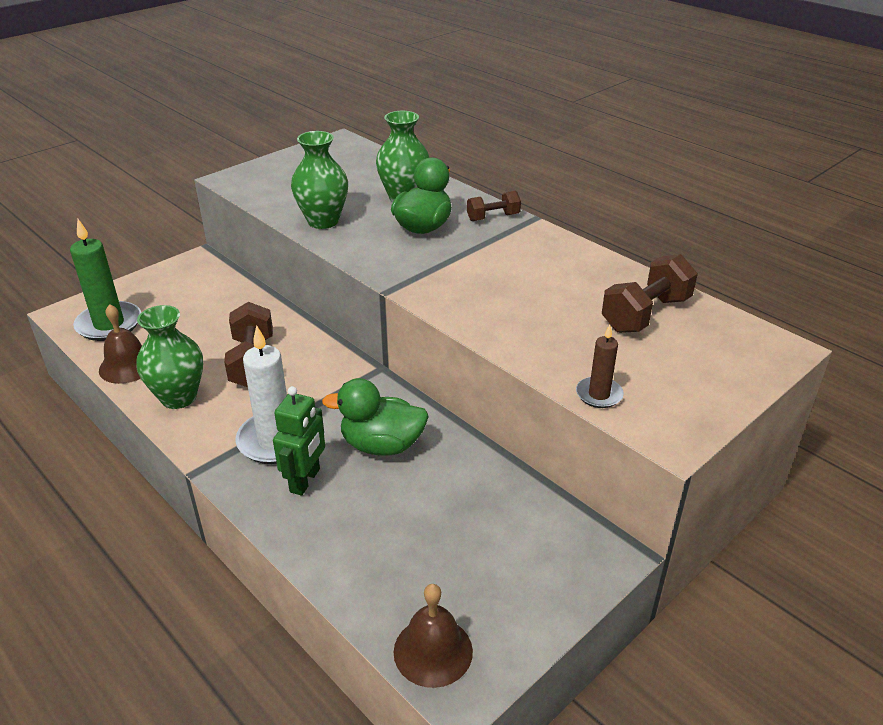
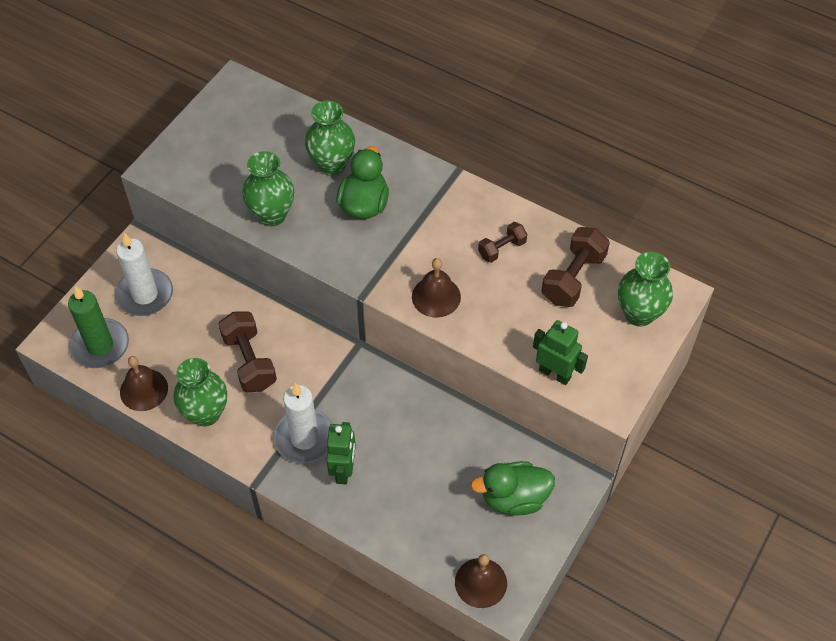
camera: 15 degrees left, 20 degrees up
(180, 295) = (145, 295): none -> white candle
(382, 445) = (388, 423): green duck -> green duck (514, 498)
(472, 304) = (436, 296): none -> brown bell
(493, 217) = (420, 177): brown dumbbell -> brown dumbbell (502, 249)
(599, 394) = (555, 373): brown candle -> green robot
(726, 357) = (639, 314): none -> green vase

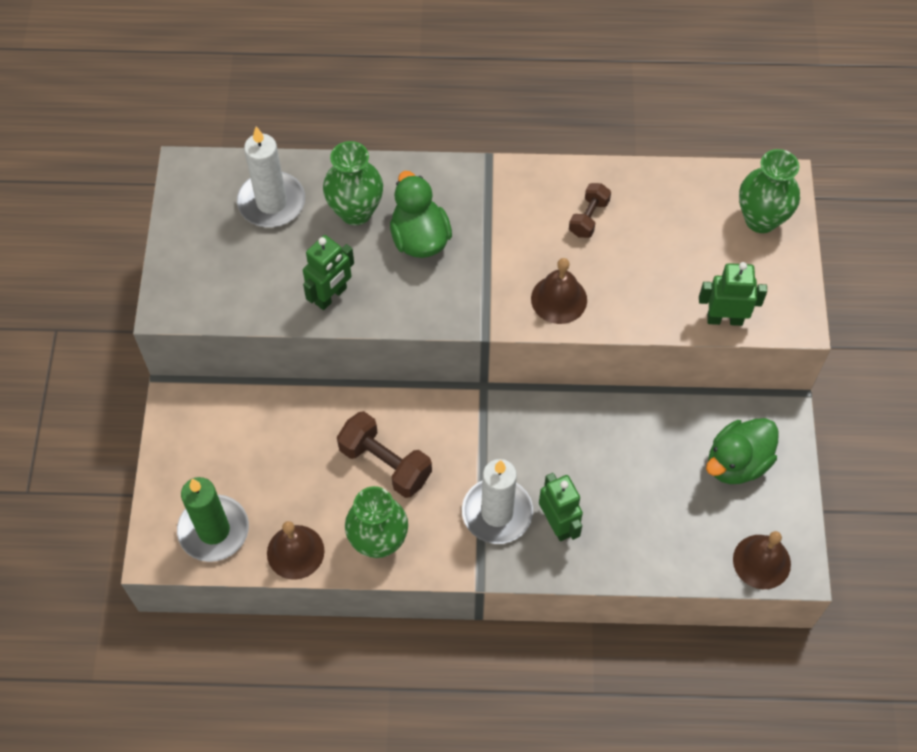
camera: 30 degrees left, 5 degrees up
(145, 295) = (223, 450): white candle -> white candle (271, 202)
(272, 215) = (331, 296): green vase -> green robot
(573, 278) = (676, 214): brown dumbbell -> none

